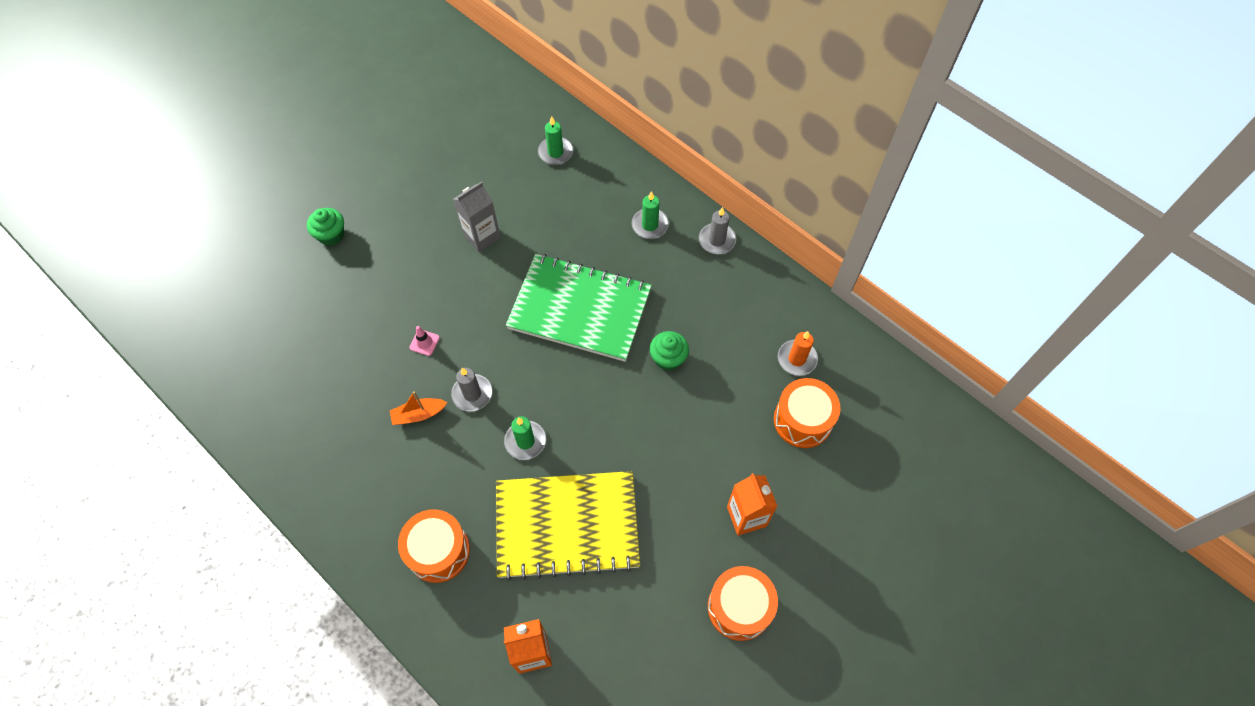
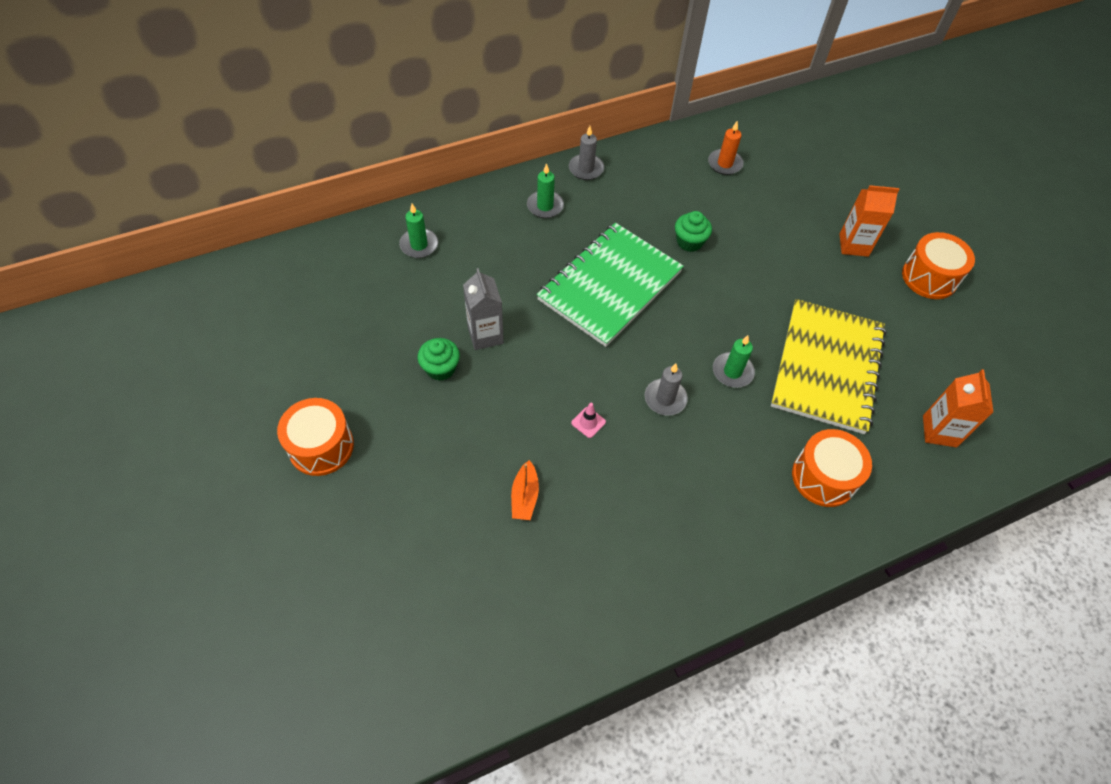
camera: 70 degrees left, 5 degrees down
(331, 235) = (403, 473): green cupcake -> green cupcake (440, 368)
(419, 414) = (670, 451): orange boat -> orange boat (525, 496)
(802, 420) = (781, 181): orange drum -> orange drum (321, 446)

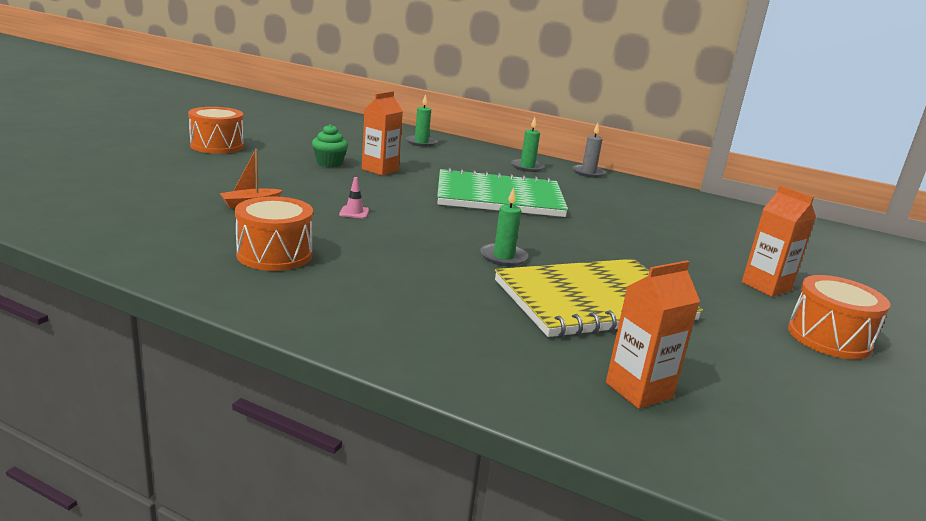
camera: 50 degrees right, 35 degrees down
(485, 335) = (380, 170): grey carton -> orange carton
(665, 398) = (425, 235): grey candle -> none
(689, 242) = (602, 216): green cupcake -> none
(725, 164) = (710, 215): orange candle -> none
(824, 477) = (455, 326): orange drum -> orange drum (274, 254)

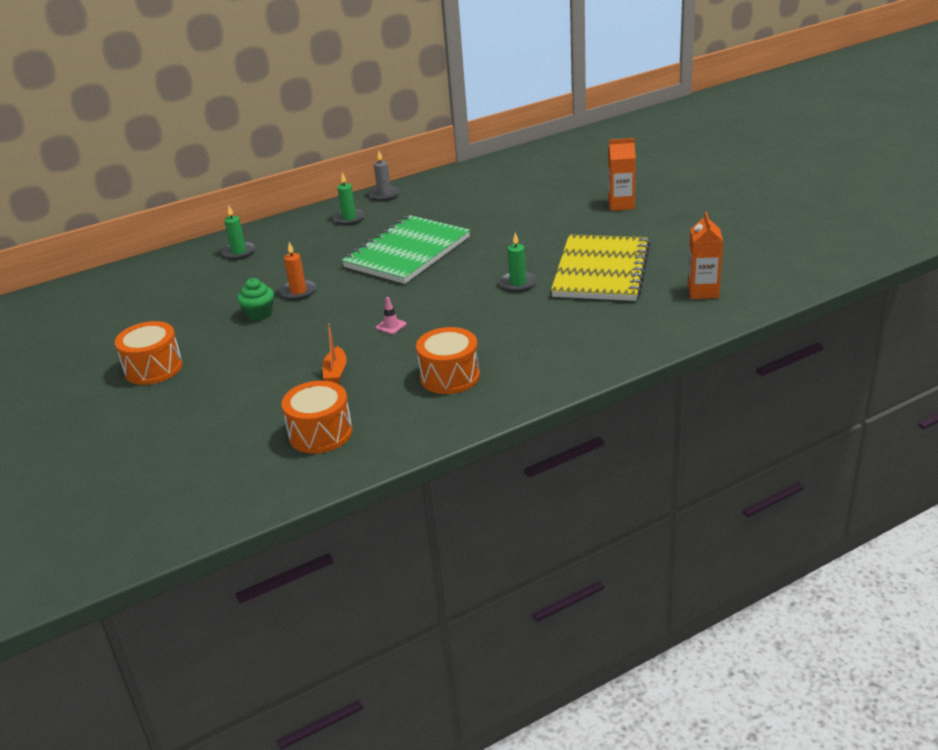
camera: 50 degrees left, 10 degrees up
(380, 170) = (298, 291): orange carton -> orange candle
(829, 338) = (688, 213): orange drum -> orange drum (320, 433)

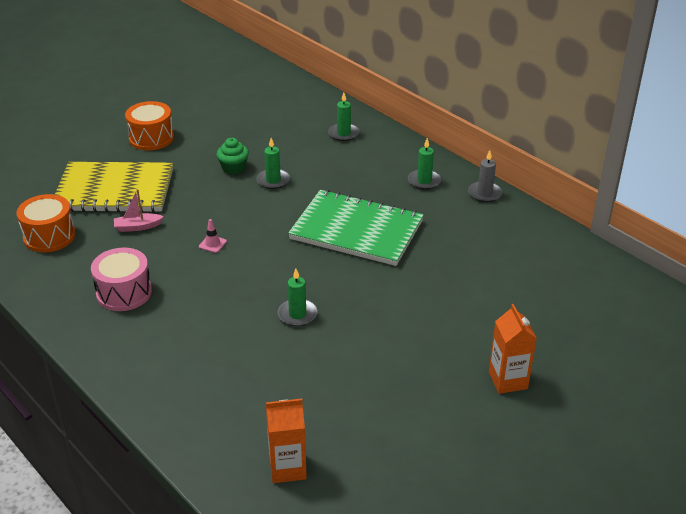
camera: 75 degrees right, 5 degrees up
(298, 291) = (273, 180): orange candle -> green candle
(335, 372) = (138, 227): orange boat -> pink boat
(449, 376) = (124, 292): orange drum -> pink drum
(601, 271) = (331, 376): yellow notebook -> yellow notebook (114, 190)

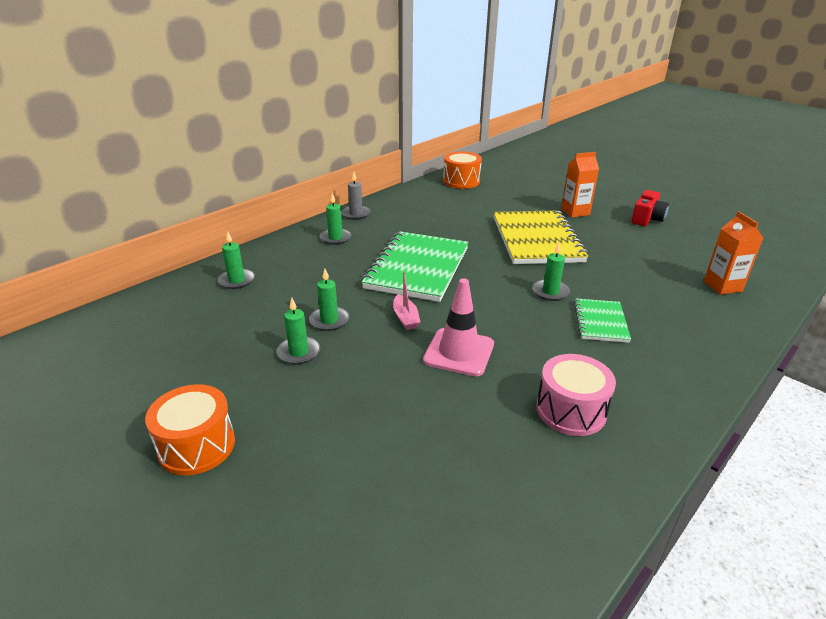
camera: 95 degrees left, 5 degrees down
(49, 236) = (478, 521): orange drum -> orange drum (461, 181)
(114, 190) = (347, 464): yellow notebook -> yellow notebook (536, 239)
(138, 227) = (436, 421): pink boat -> pink boat (405, 318)
(212, 244) = (459, 352): pink traffic cone -> pink traffic cone, size x2.33
(233, 168) = (298, 352): green cupcake -> green candle
(236, 338) = (600, 322): none -> green notebook
(490, 456) = (647, 219): none -> red camera

